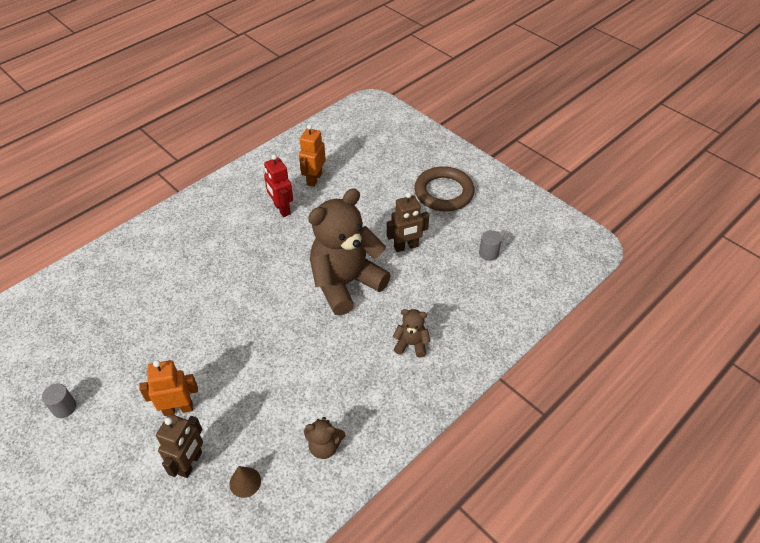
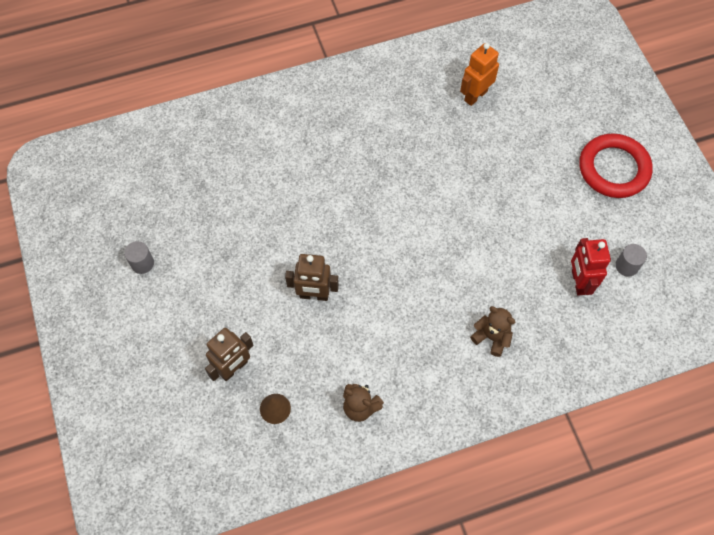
camera: 25 degrees right, 15 degrees up
(178, 408) = (241, 308): orange robot -> none
(281, 209) = (424, 121): red robot -> red robot (578, 282)
(346, 283) = (455, 239): brown teddy bear -> none
(406, 247) = (538, 221): brown robot -> brown robot (314, 295)
(443, 192) = (613, 169): brown ring -> red ring

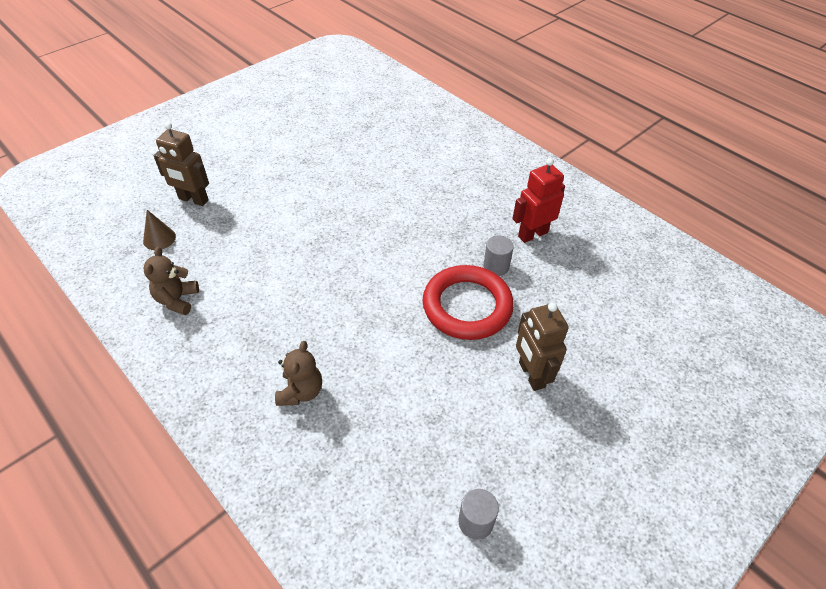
camera: 65 degrees right, 15 degrees down
(142, 263) = (275, 119): grey cylinder -> grey cylinder (496, 266)
(314, 295) = (290, 228): brown robot -> brown robot (531, 375)
(475, 96) = (609, 280): orange robot -> none
(578, 282) = (420, 466): red robot -> red robot (532, 234)
(613, 169) = (618, 458): red ring -> red ring (467, 306)

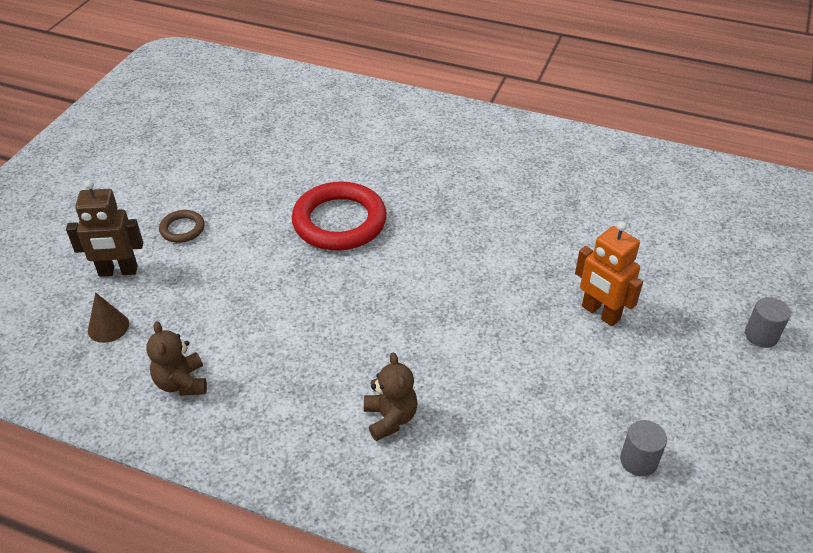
camera: 25 degrees left, 5 degrees down
(256, 183) = (182, 229): none -> brown ring
(467, 306) = (498, 273): red ring -> red ring (339, 221)
(496, 266) = (500, 226): grey cylinder -> grey cylinder (761, 335)
(531, 375) = (600, 313): brown robot -> orange robot
(532, 234) = (514, 184): red robot -> none

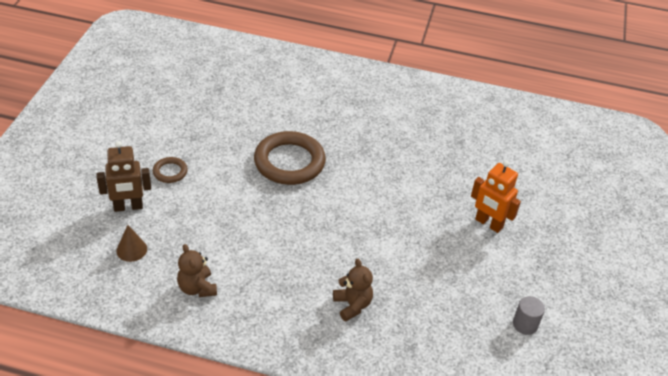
camera: 10 degrees left, 0 degrees up
(339, 221) = (289, 162): red ring -> brown ring
(761, 335) = (599, 235): grey cylinder -> none

